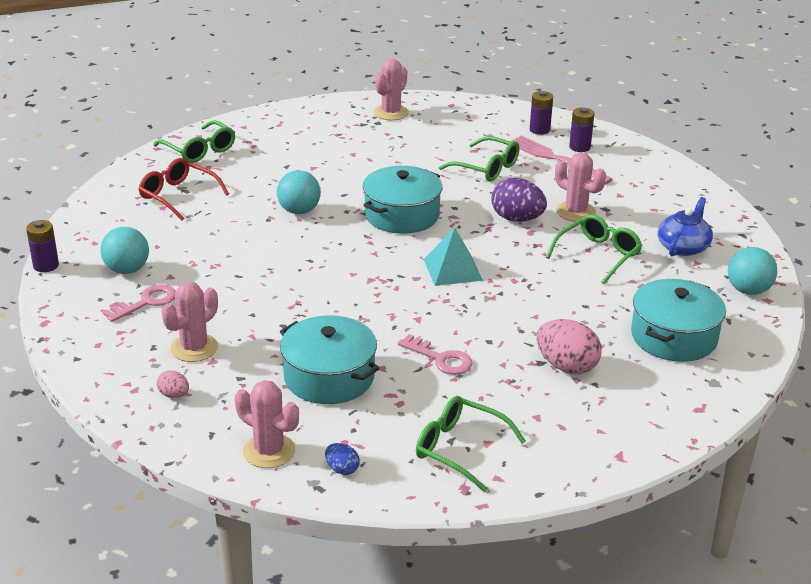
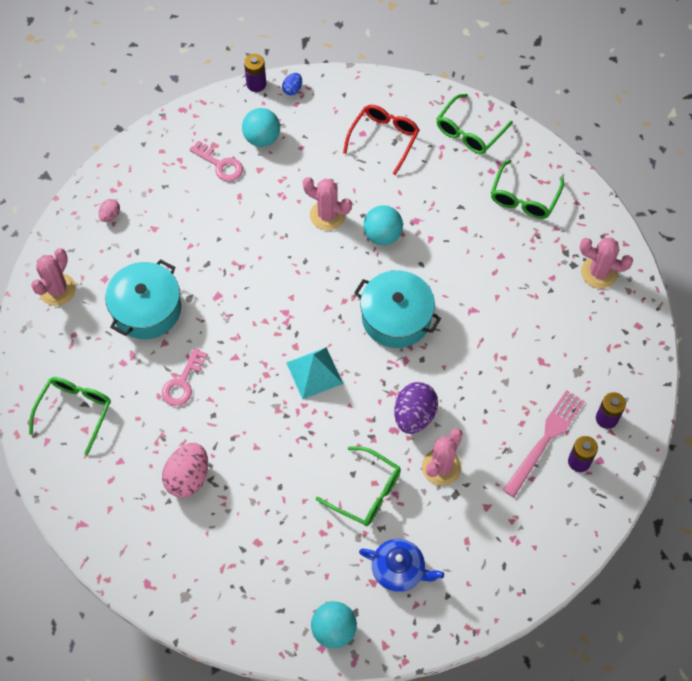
camera: 80 degrees right, 30 degrees up
(194, 348) = (167, 212): pink cactus -> pink cactus (327, 215)
(342, 469) = (44, 339): blue egg -> blue egg (292, 89)
(486, 168) = (506, 377): green glasses -> green glasses (524, 198)
(674, 337) = (245, 562): turquoise pot -> none

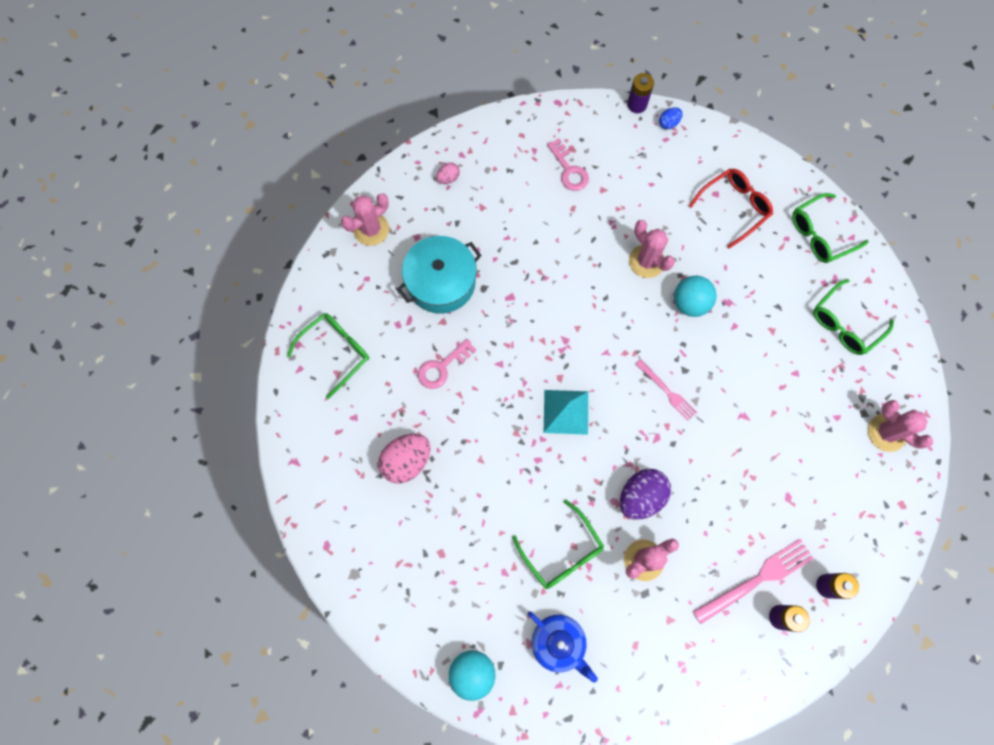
camera: 25 degrees right, 10 degrees up
(262, 138) = (619, 160): turquoise ball -> none
(396, 317) = (667, 391): turquoise pot -> pink fork

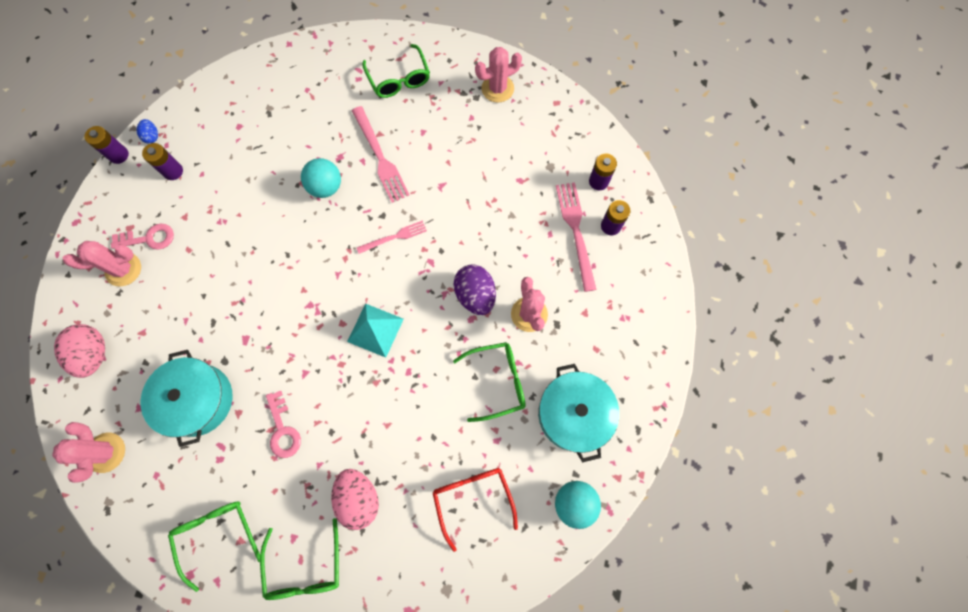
camera: 70 degrees left, 0 degrees up
(448, 178) = (94, 354): pink egg -> pink egg, size x1.98
(559, 643) = (574, 414): blue teapot -> turquoise pot
(642, 158) = (173, 171): none -> purple battery
(646, 261) = (271, 207): pink cactus -> pink cactus (123, 269)
(734, 207) = (259, 117): red glasses -> red glasses (473, 499)
(746, 341) = (380, 157): none -> pink fork
(820, 234) = (316, 63): green glasses -> green glasses (305, 566)

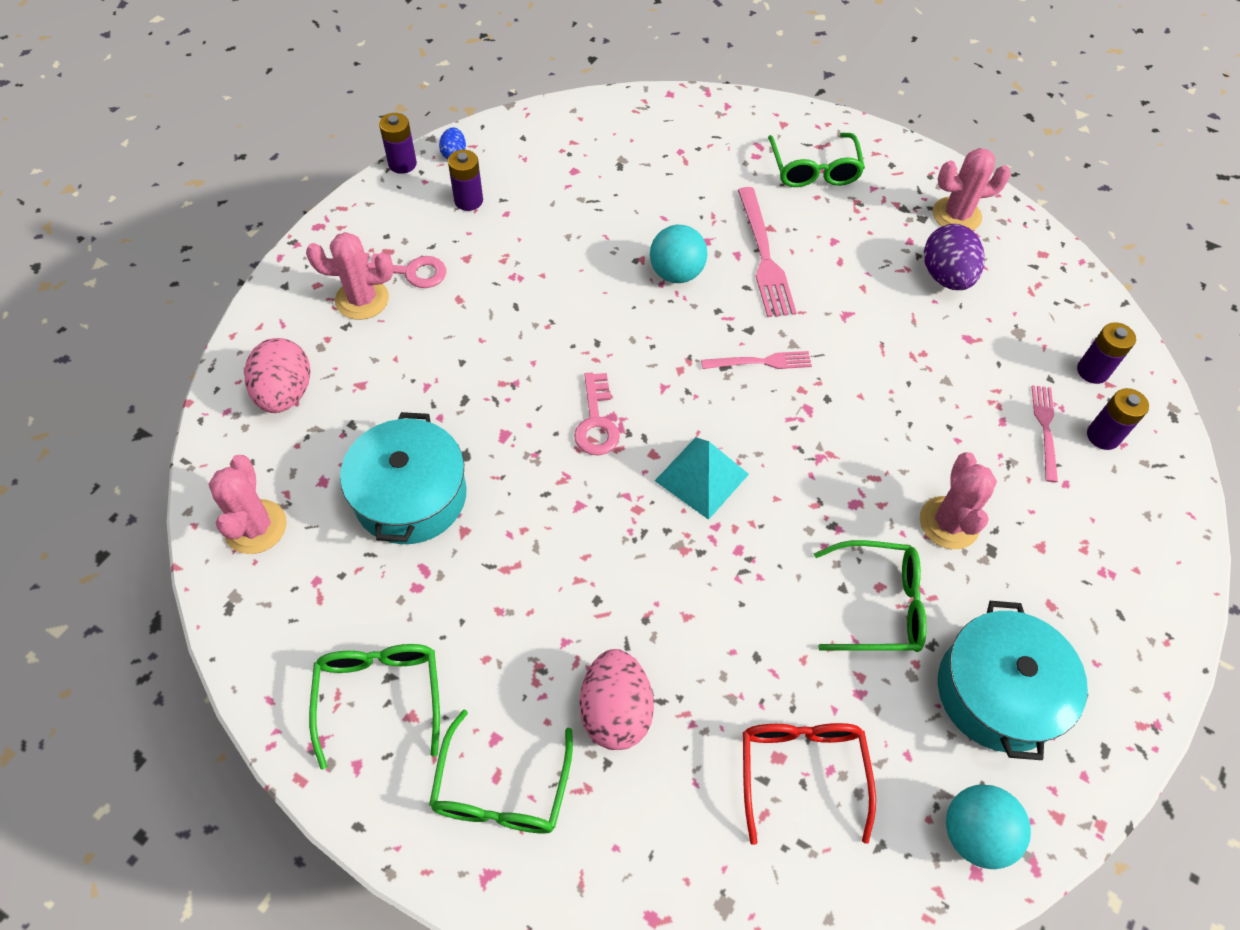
camera: 15 degrees right, 15 degrees down
(283, 429) = (524, 574): pink key -> pink key (596, 422)
(475, 295) = (868, 473): purple egg -> purple egg (945, 277)
(576, 232) = (1045, 429): pink fork -> pink fork, size x0.61

